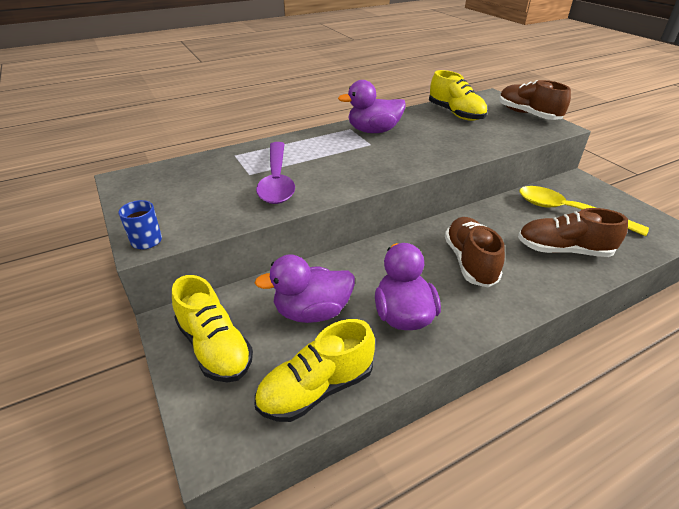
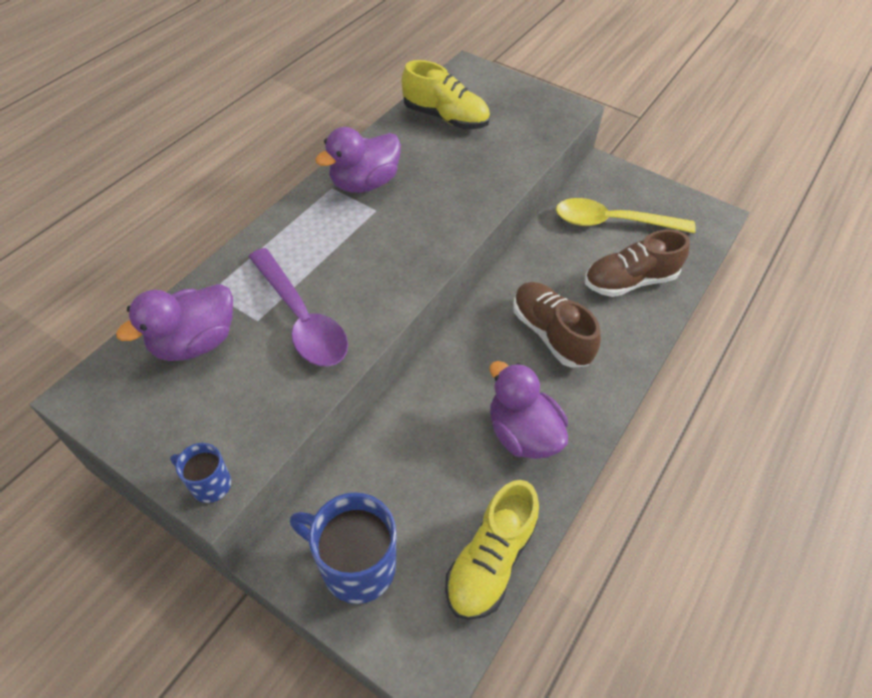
camera: 30 degrees left, 15 degrees up
(215, 347) = (356, 565): yellow shoe -> blue mug
(312, 312) = (429, 471): purple duck -> purple duck (195, 342)
(528, 114) = (527, 95): brown shoe -> none

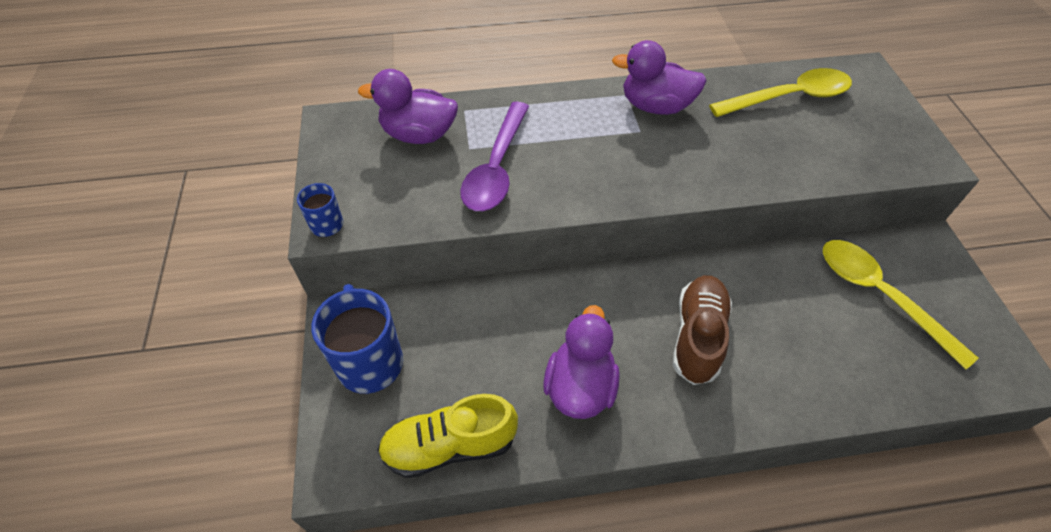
camera: 50 degrees right, 0 degrees up
(445, 118) = (789, 97): yellow shoe -> yellow spoon
(629, 281) = (832, 356): brown shoe -> none

